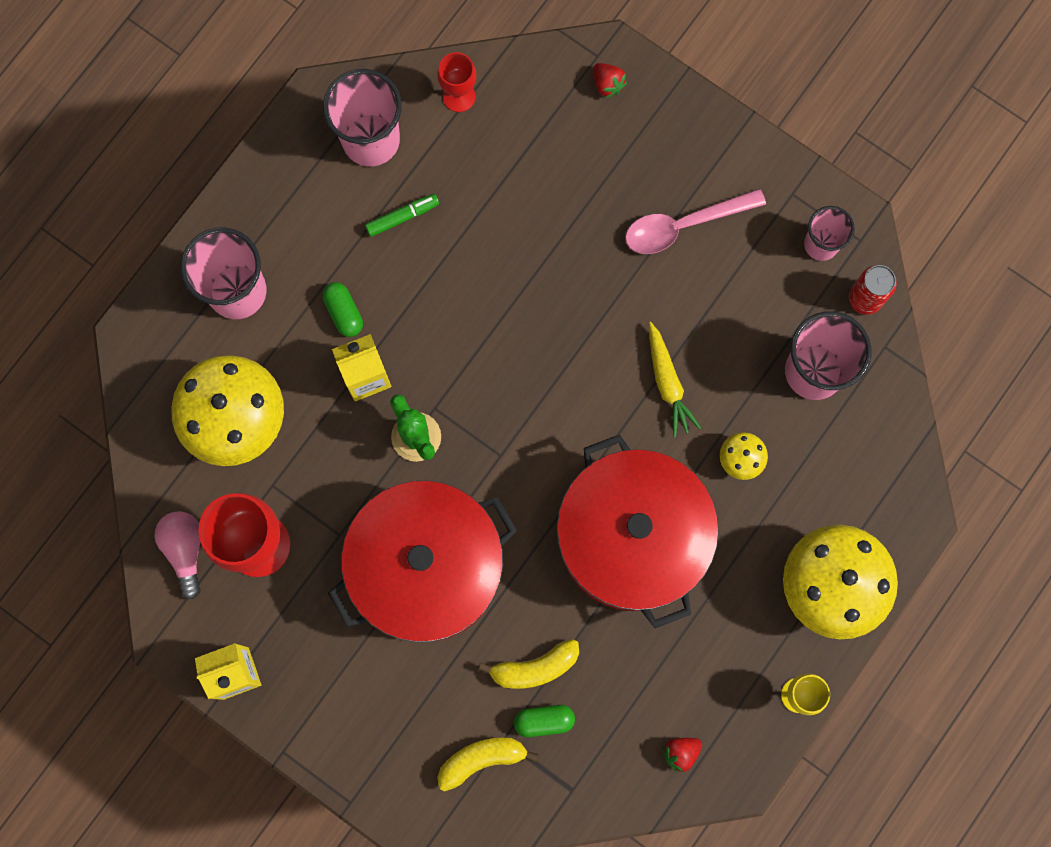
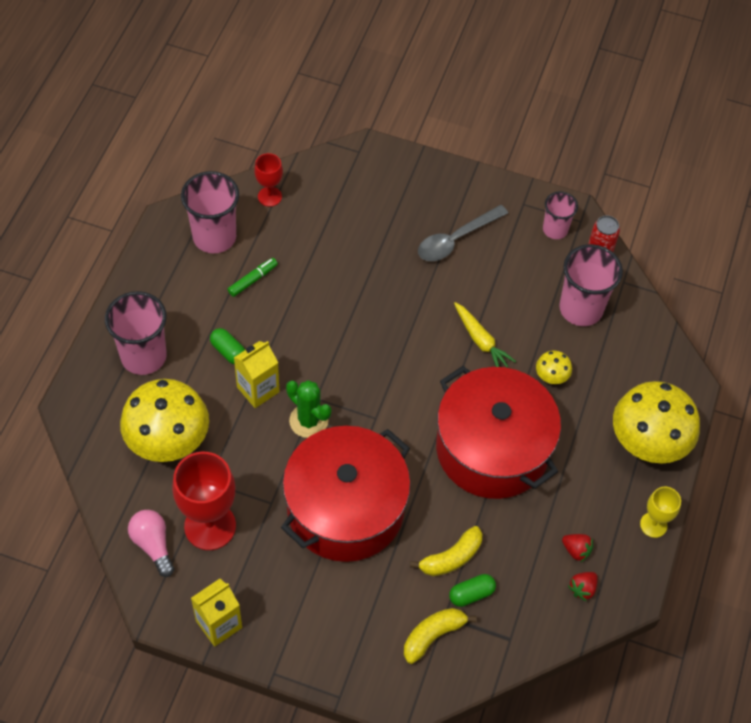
camera: 20 degrees left, 20 degrees down
(607, 84) = (372, 166): red strawberry -> red strawberry (576, 550)
(684, 225) = (456, 239): pink spoon -> grey spoon

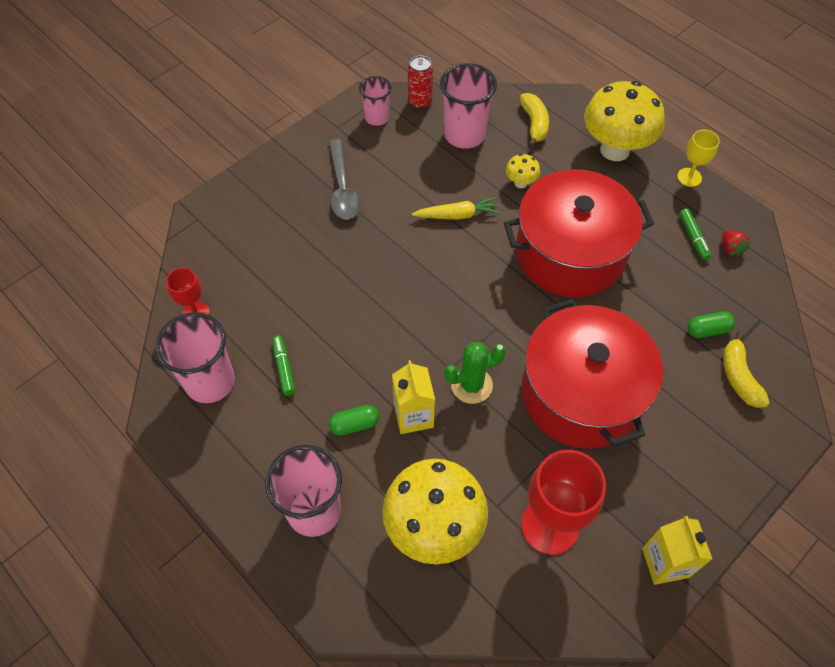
camera: 60 degrees left, 0 degrees up
(153, 545) = (548, 593): pink light bulb -> none
(451, 558) = (666, 330): yellow banana -> yellow banana (534, 124)
(471, 594) = (707, 330): green capsule -> green capsule turned 75 degrees clockwise
(576, 550) = (693, 237): red strawberry -> green marker

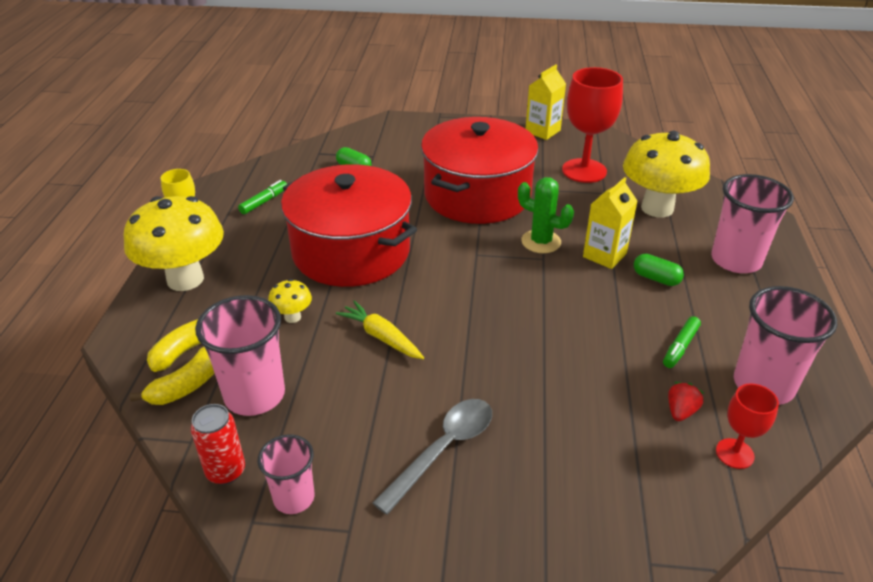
camera: 130 degrees left, 20 degrees down
(730, 248) = (259, 183): red strawberry -> red strawberry (680, 411)
(739, 377) = (380, 147): yellow banana -> yellow banana (187, 385)

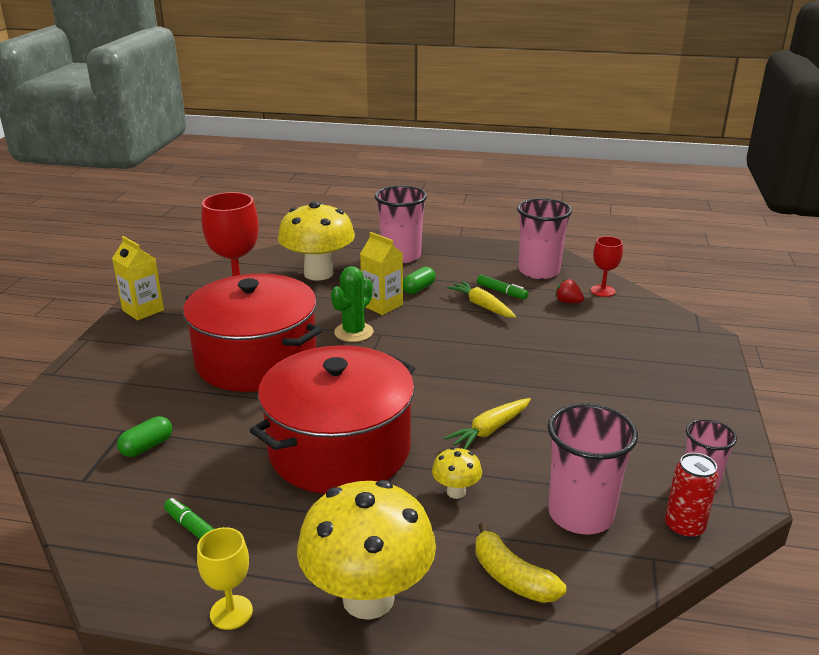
camera: 85 degrees left, 10 degrees down
(187, 385) = (572, 570): yellow banana -> none
(443, 450) = (626, 401): grey spoon -> none
(634, 330) = (482, 306): none -> yellow carrot

